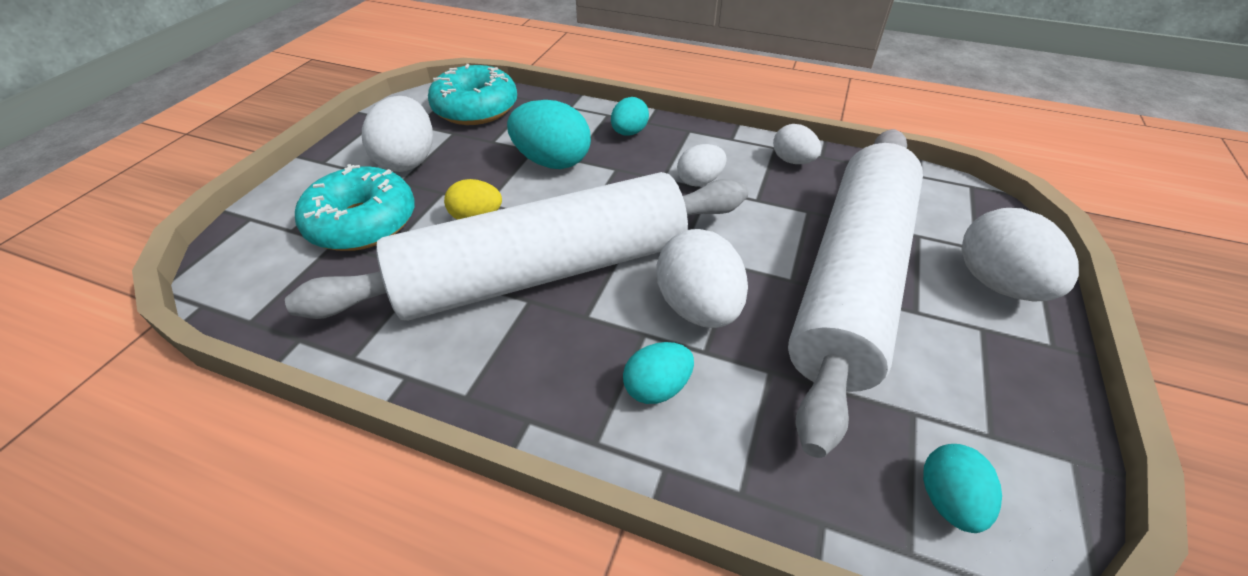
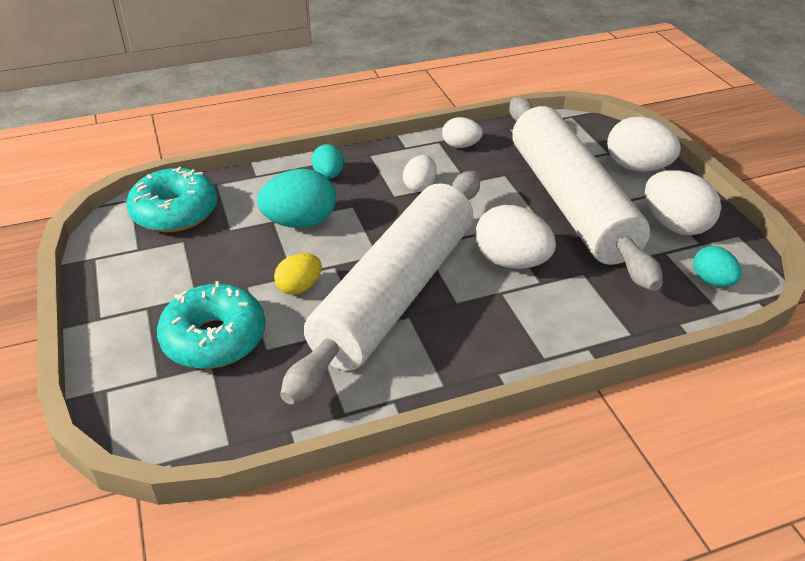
camera: 40 degrees left, 5 degrees down
(408, 161) = (179, 278): white egg -> white egg (674, 225)
(657, 387) = (541, 314): turquoise egg -> none

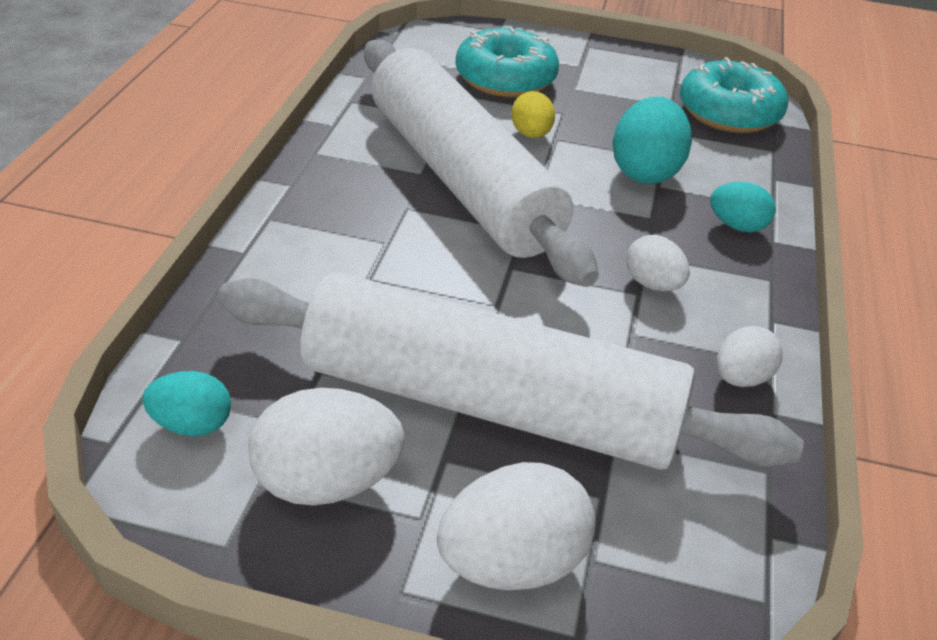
camera: 120 degrees right, 0 degrees up
(511, 262) = (426, 276): white egg -> none

